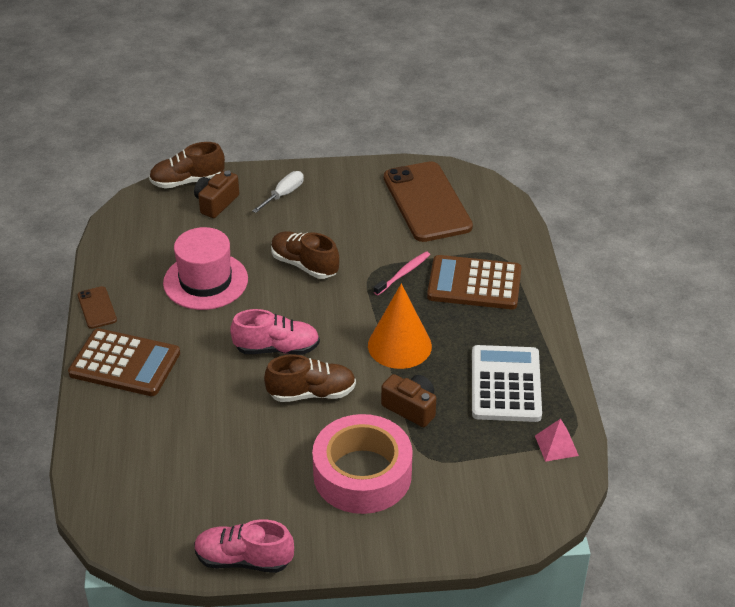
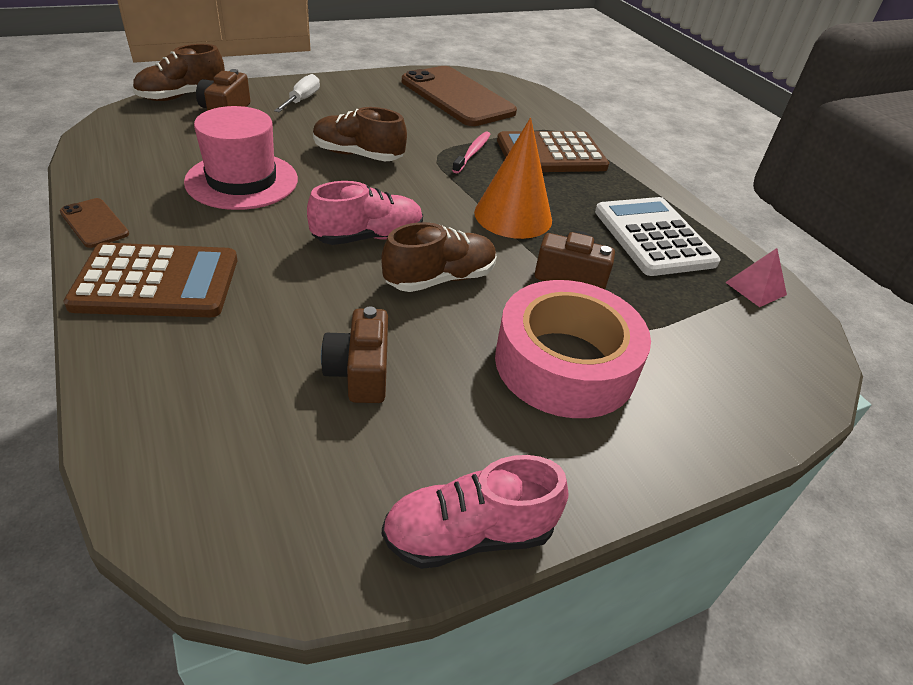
camera: 25 degrees left, 0 degrees up
(226, 452) = (360, 372): none -> brown camera

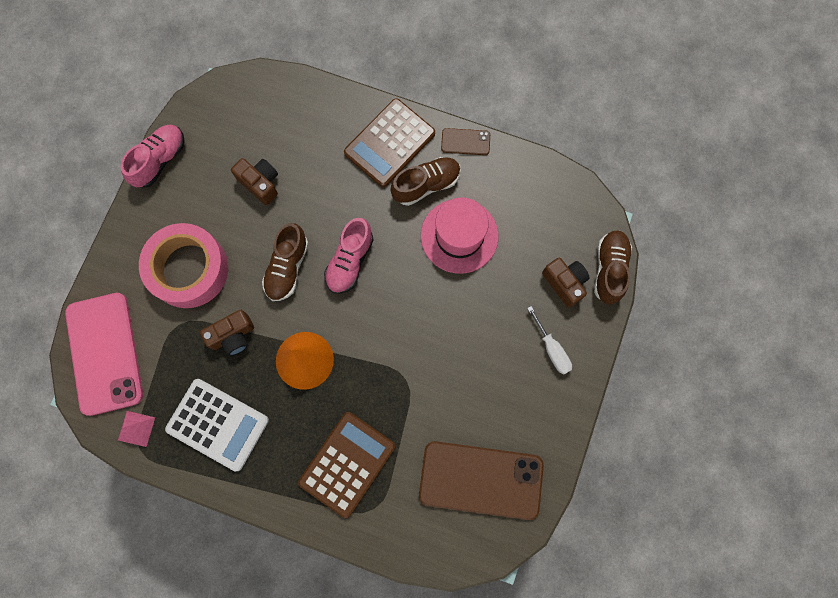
camera: 140 degrees right, 35 degrees up
(358, 155) = (442, 326): brown shoe -> brown shoe (426, 185)
(472, 153) = (390, 406): pink toothbrush -> none
(758, 369) = (105, 353): none -> pink phone

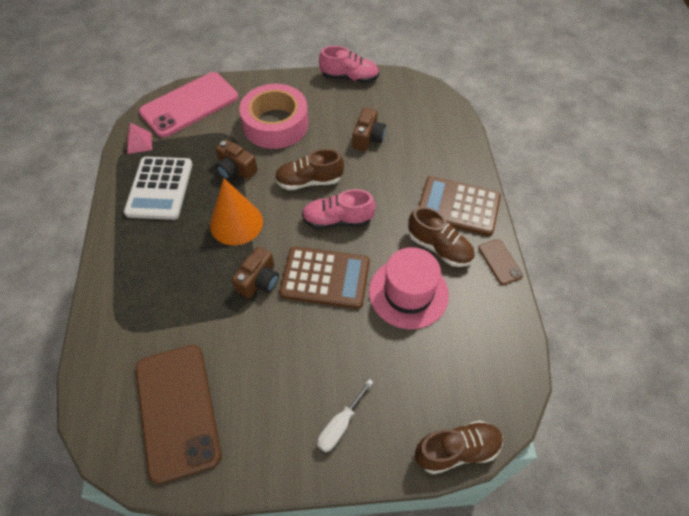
camera: 65 degrees right, 20 degrees down
(347, 464) = (156, 290): brown calculator -> brown calculator (325, 278)
(565, 283) = (416, 409): brown camera -> brown camera (259, 281)

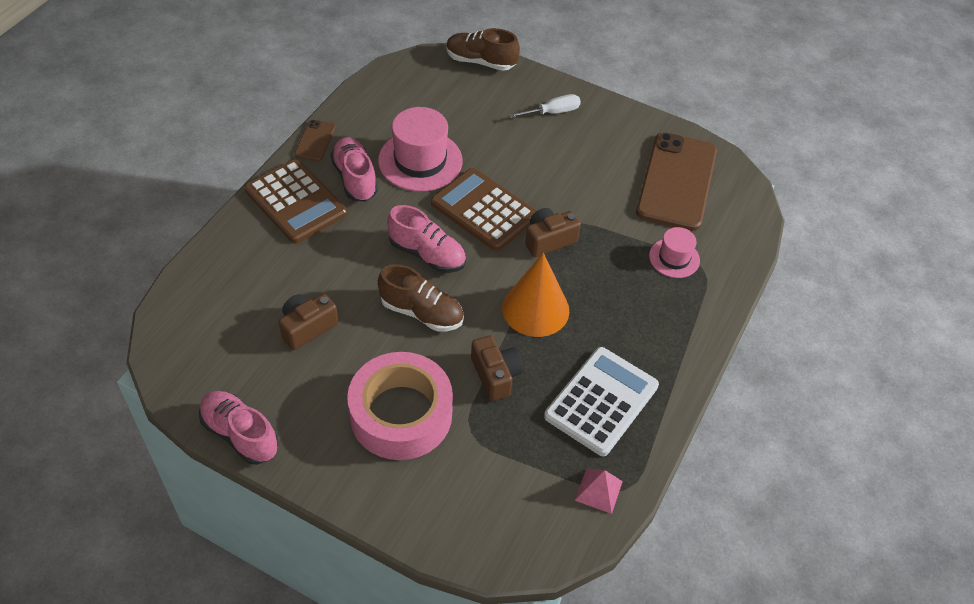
camera: 150 degrees left, 5 degrees down
(149, 323) = (674, 258): none -> pink hat
(189, 105) = (495, 521): pink phone -> none
(439, 248) = (355, 178): brown shoe -> pink shoe

